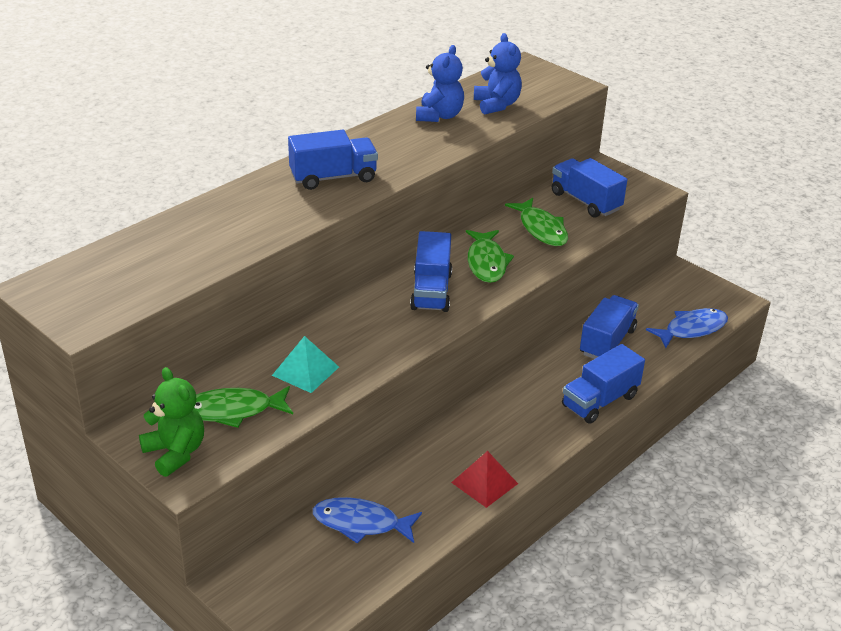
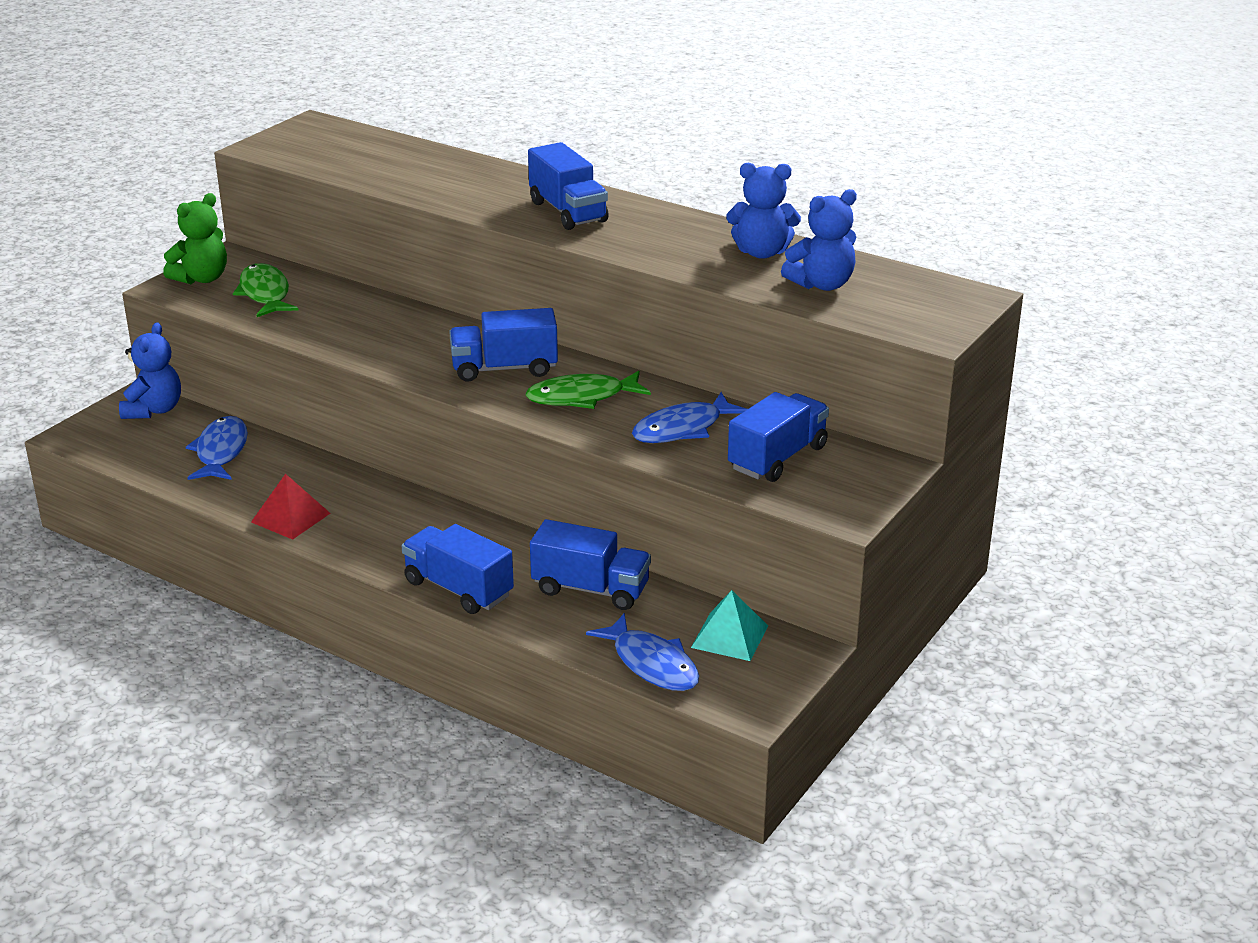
camera: 80 degrees right, 5 degrees down
(261, 571) = (154, 410): none -> blue teddy bear
(305, 371) = (334, 318): turquoise pyramid -> turquoise pyramid (729, 636)
(541, 229) = (683, 429): green fish -> blue fish

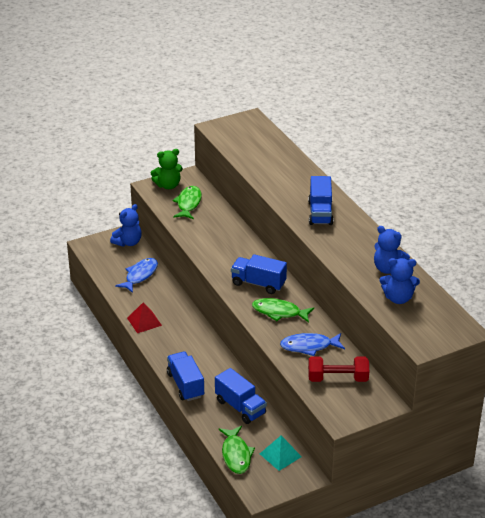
camera: 30 degrees right, 5 degrees up
(651, 664) = (236, 454): blue fish -> green fish
(777, 458) = (338, 378): blue truck -> red dumbbell

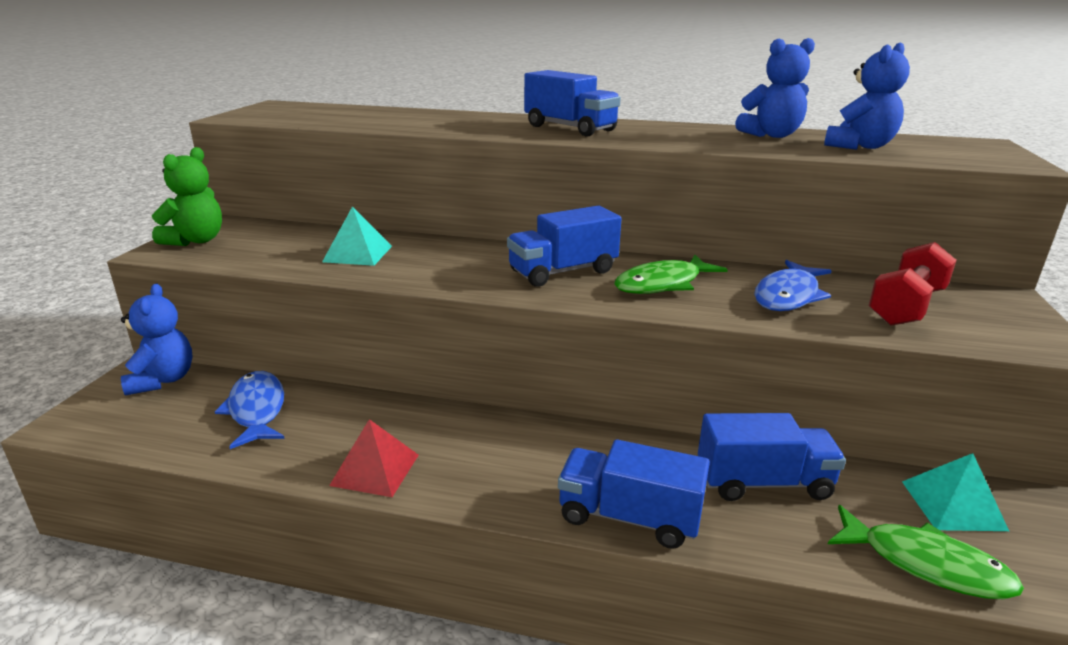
camera: 50 degrees left, 10 degrees down
(188, 204) = (271, 244): green fish -> none
(208, 228) = (357, 254): none -> turquoise pyramid

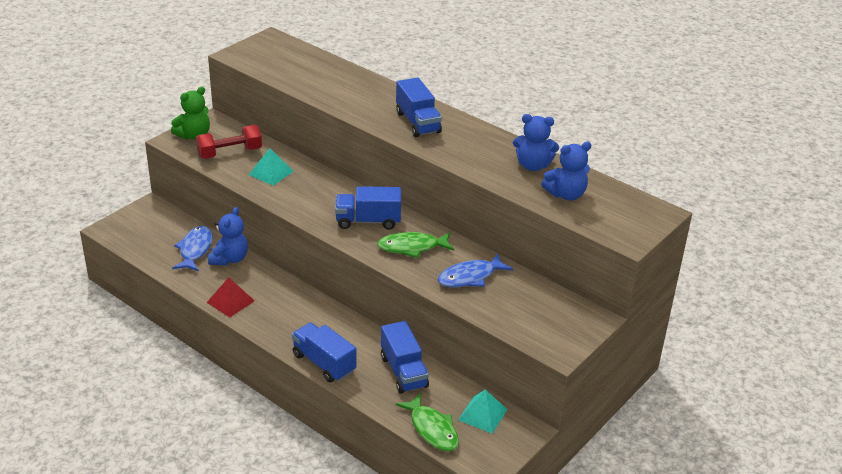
camera: 25 degrees right, 10 degrees up
(163, 380) = (159, 215): blue teddy bear -> blue teddy bear (229, 259)
(763, 482) = (403, 371): blue truck -> blue truck turned 45 degrees clockwise
(906, 306) = (525, 305): red dumbbell -> red dumbbell (229, 153)

